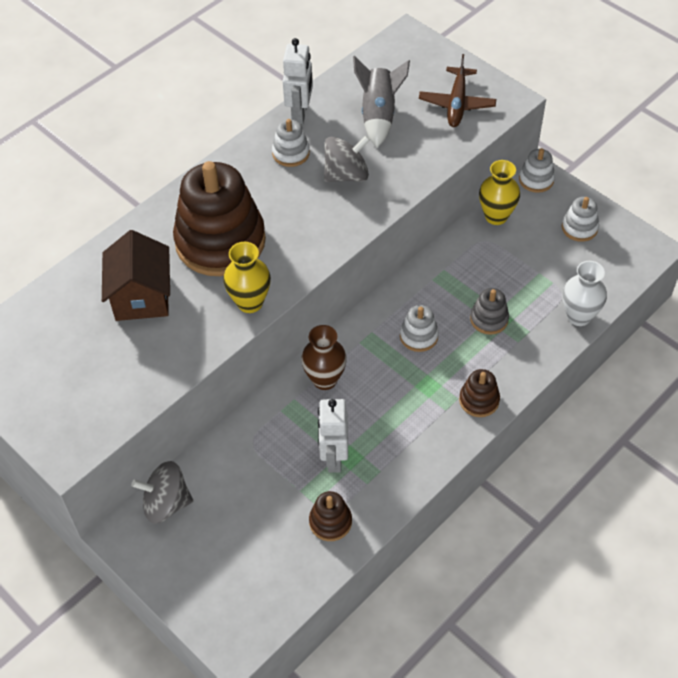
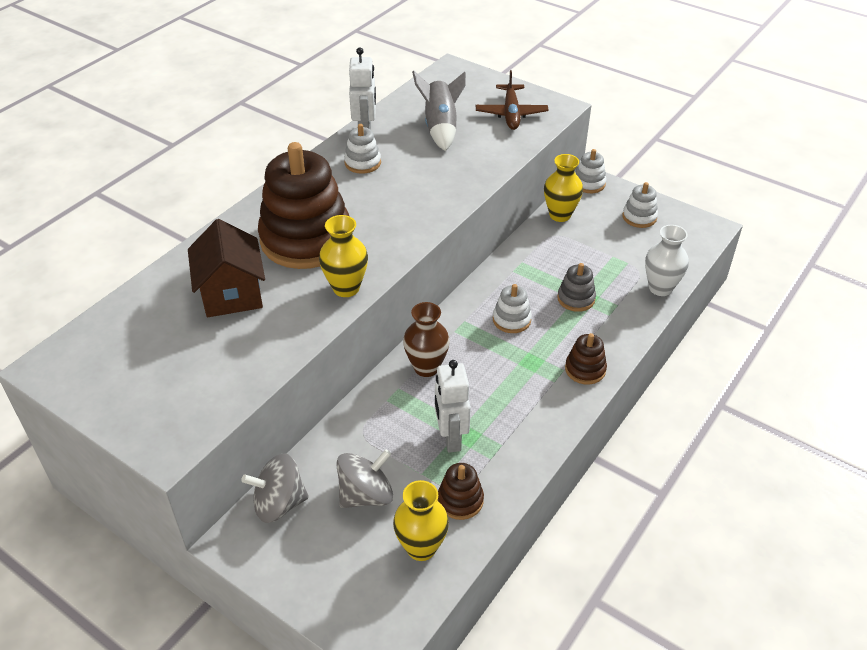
camera: 10 degrees left, 10 degrees down
(286, 563) = (421, 547): none -> yellow vase
(346, 175) = (420, 175): grey spinning top -> grey spinning top (366, 495)

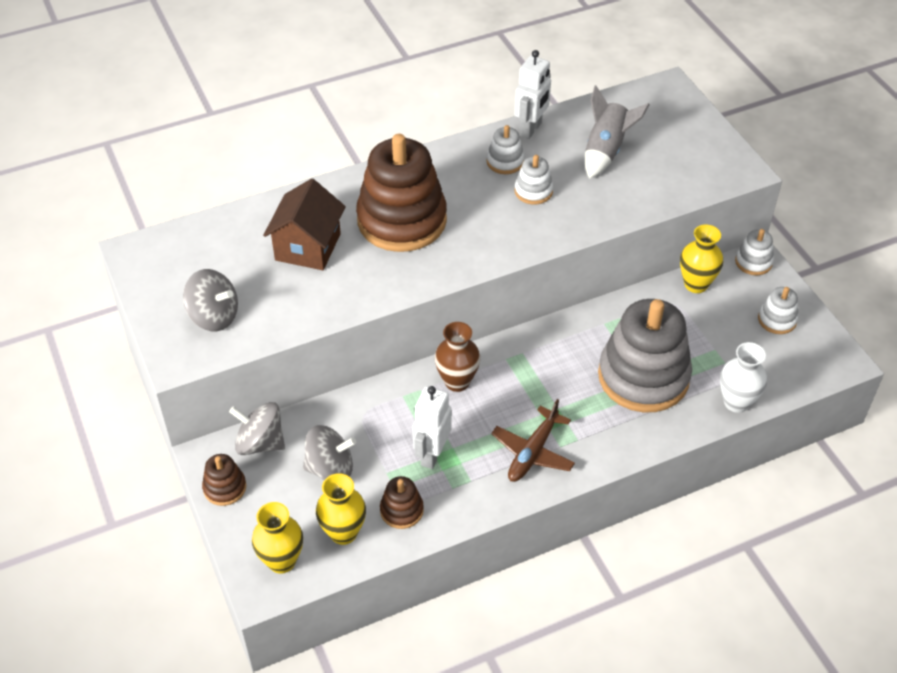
camera: 30 degrees right, 5 degrees up
(179, 392) = (214, 316): none -> grey spinning top
(346, 288) = (403, 281): yellow vase -> yellow vase (282, 561)
(511, 113) = (688, 160): brown plane -> brown plane (533, 452)
(511, 320) = (566, 371): white stacking toy -> white stacking toy (533, 191)
(576, 299) = (643, 377): grey stacking toy -> grey stacking toy, size x2.28
(585, 369) = (597, 448): brown stacking toy -> brown stacking toy (225, 488)

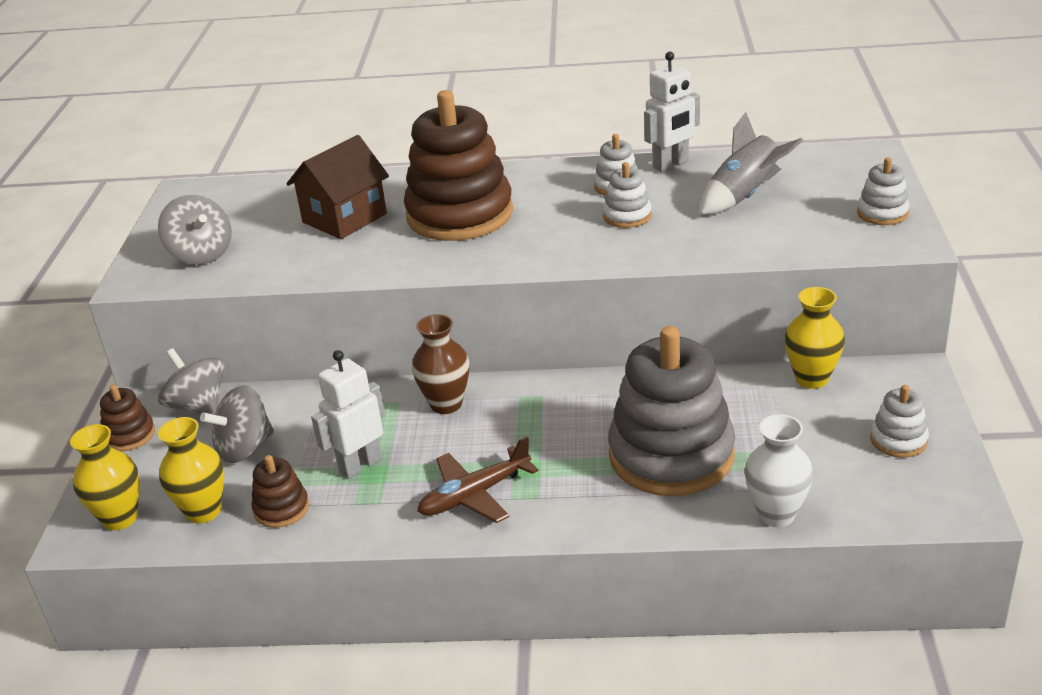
camera: 30 degrees right, 15 degrees down
(330, 469) = (244, 448): grey spinning top -> grey spinning top turned 120 degrees clockwise
(753, 262) = (907, 373): white stacking toy -> white stacking toy (882, 213)

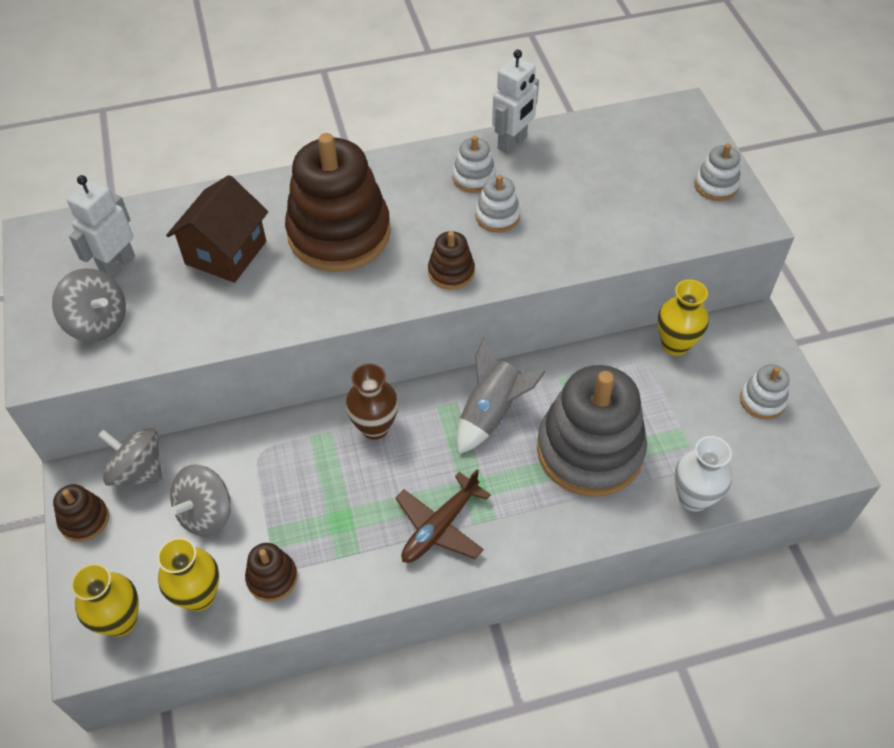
camera: 20 degrees left, 20 degrees up
(360, 465) = (324, 513): white robot -> white robot (117, 265)
(557, 252) = (451, 272): none -> brown stacking toy
(744, 196) = (592, 178): grey rocket -> grey rocket (491, 413)

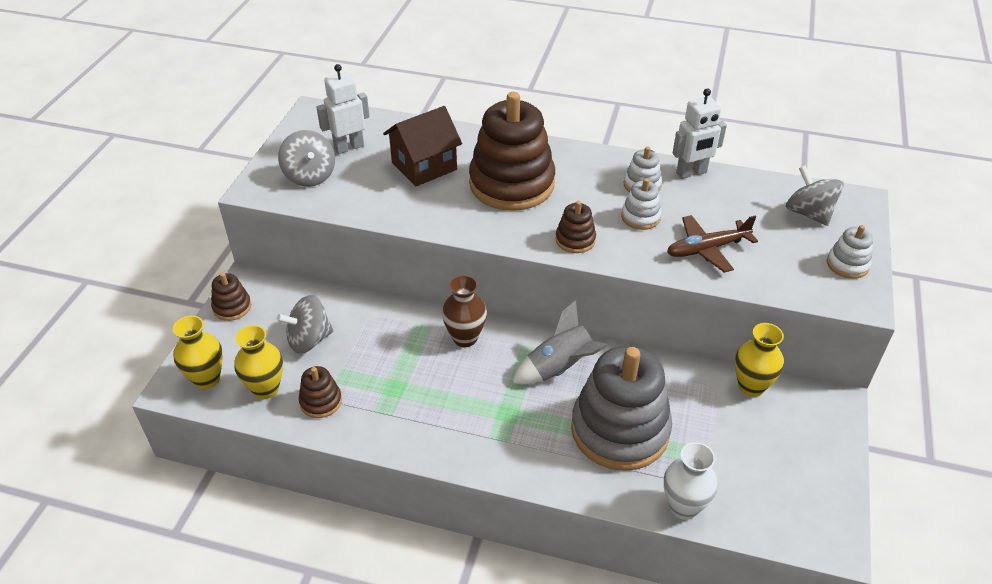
camera: 30 degrees right, 10 degrees down
(138, 471) = (287, 293): grey spinning top -> grey spinning top (808, 213)
(440, 526) = (463, 427): brown plane -> brown plane (707, 249)
(762, 400) = (801, 463): white stacking toy -> none

